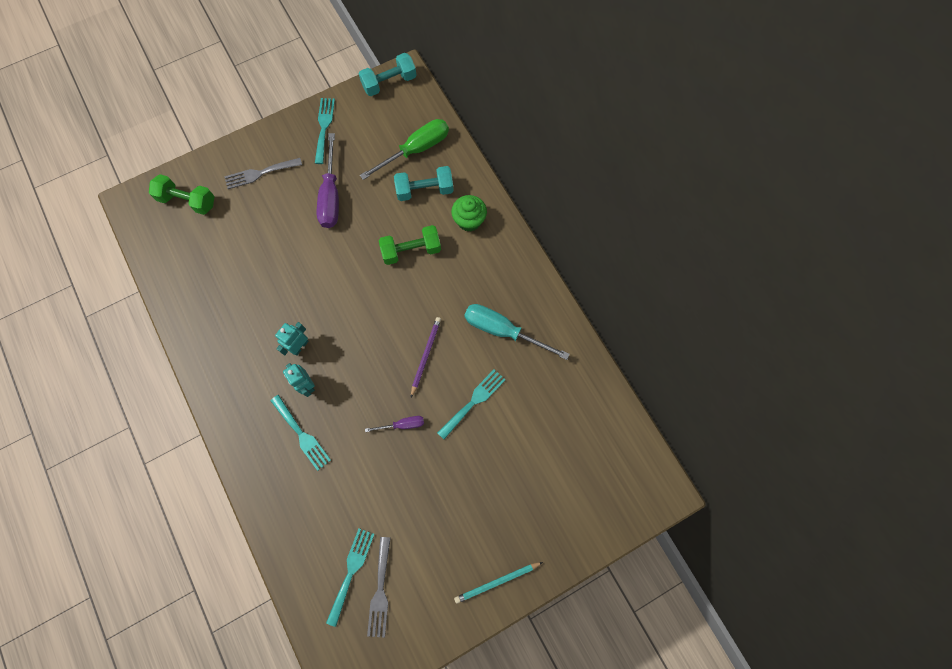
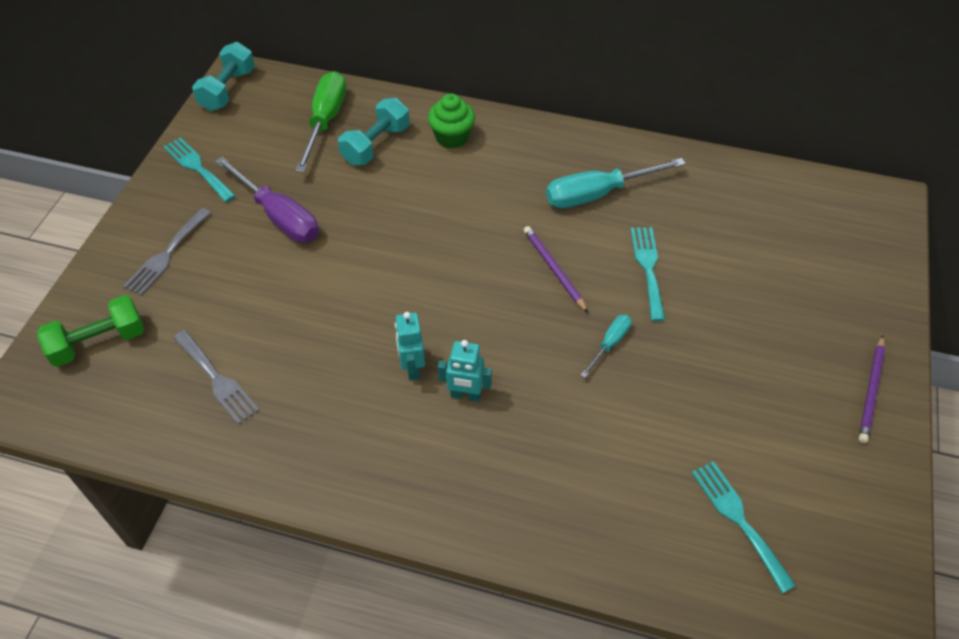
camera: 45 degrees left, 20 degrees down
(302, 435) = (520, 445): turquoise fork -> none
(380, 591) = (789, 507): grey fork -> grey fork (217, 379)
(402, 425) = (610, 344): purple screwdriver -> turquoise screwdriver
(411, 250) = (425, 199): green dumbbell -> none
(497, 582) = (871, 391): turquoise pencil -> purple pencil

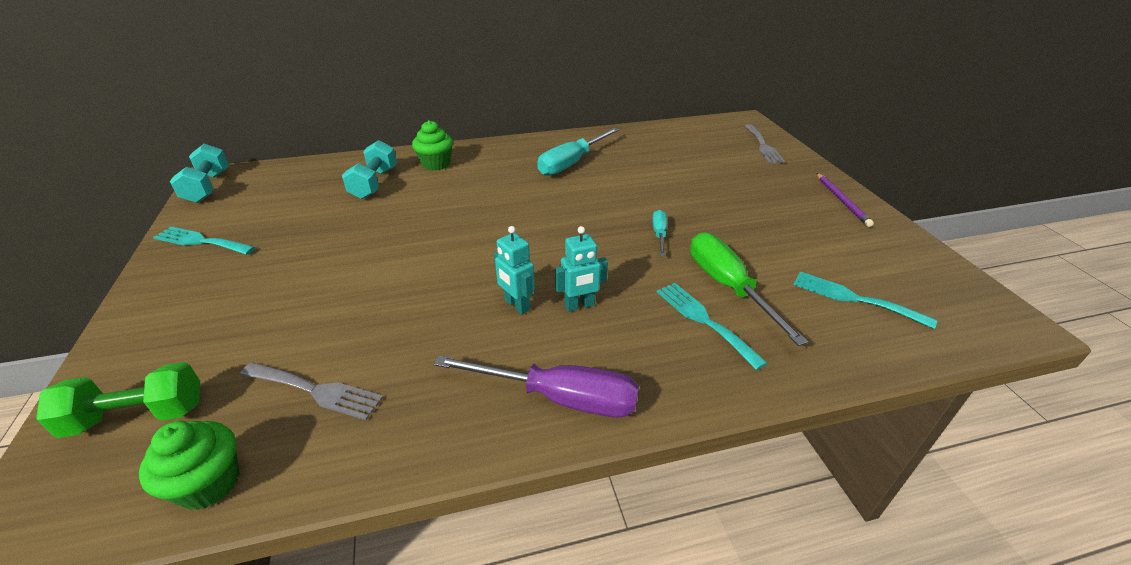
camera: 30 degrees left, 15 degrees down
(99, 342) = (137, 416): green dumbbell -> green dumbbell turned 45 degrees clockwise
(123, 424) = (209, 483): none -> green cupcake
(166, 255) = (196, 312): grey fork -> grey fork (763, 146)
(279, 216) = (310, 248): purple screwdriver -> purple screwdriver (559, 398)
(325, 121) = (318, 182): green screwdriver -> green screwdriver (728, 287)
(554, 269) = (578, 208): purple pencil -> none
(648, 268) = (643, 188): turquoise fork -> turquoise fork (704, 320)

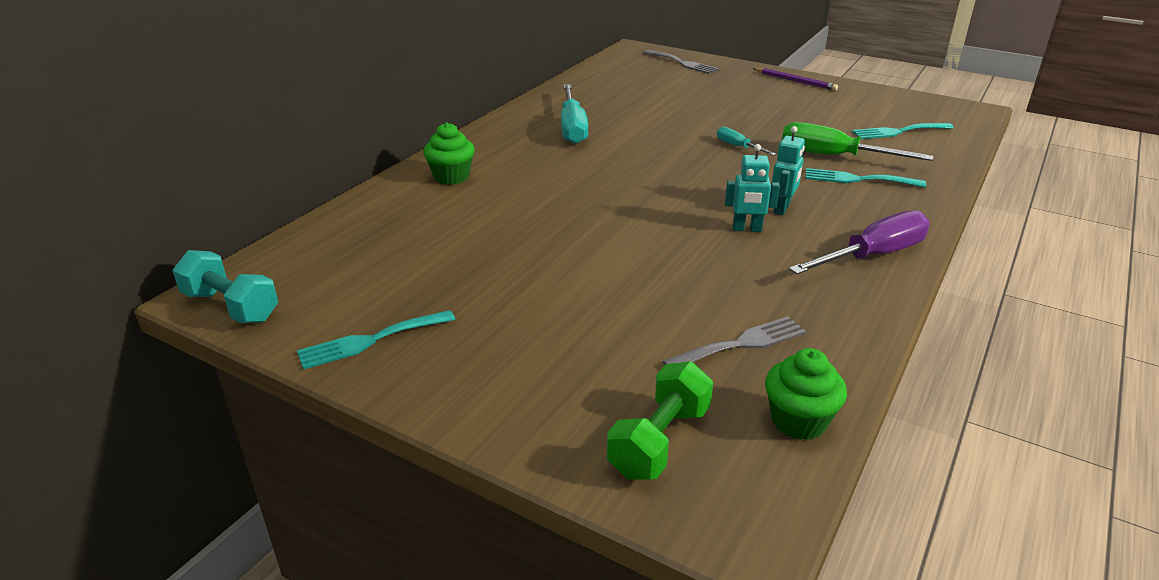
camera: 45 degrees left, 5 degrees down
(374, 183) = (429, 216): turquoise dumbbell -> none

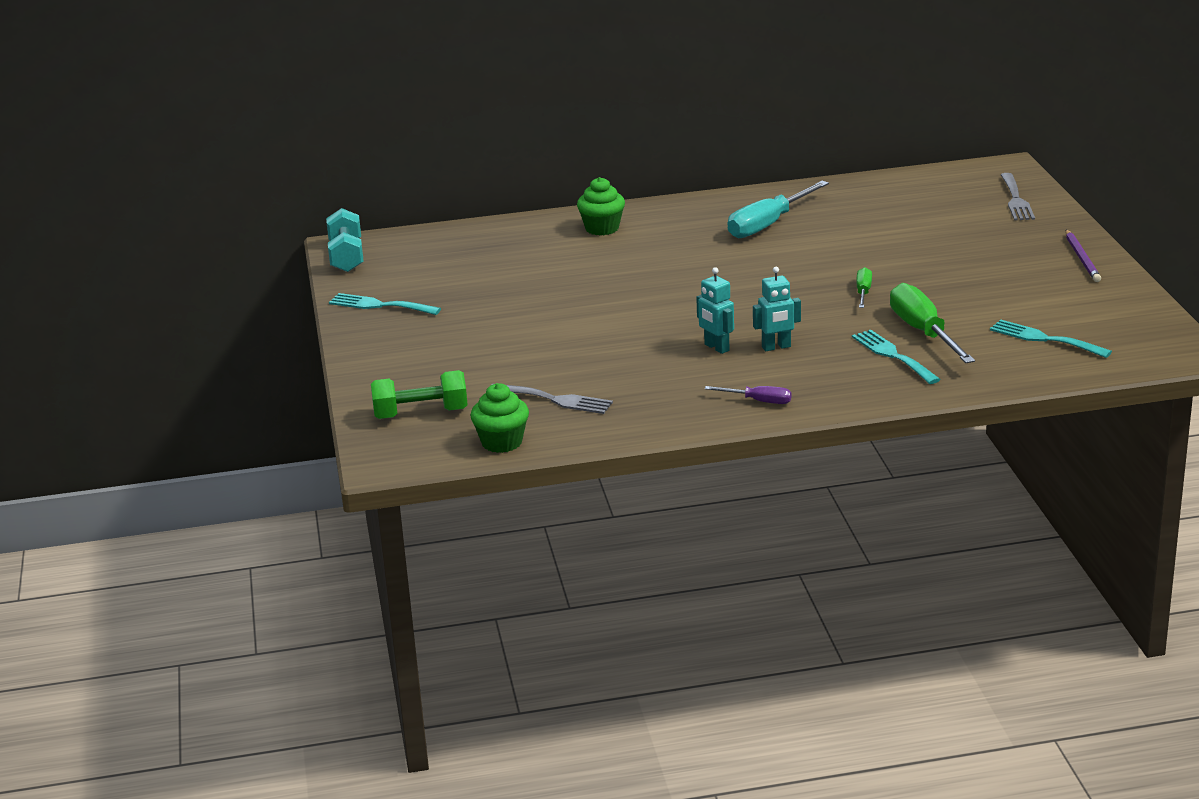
camera: 50 degrees right, 5 degrees down
(738, 147) = (863, 292): turquoise screwdriver -> green screwdriver
(872, 255) = (758, 401): purple screwdriver -> purple screwdriver, size x0.51

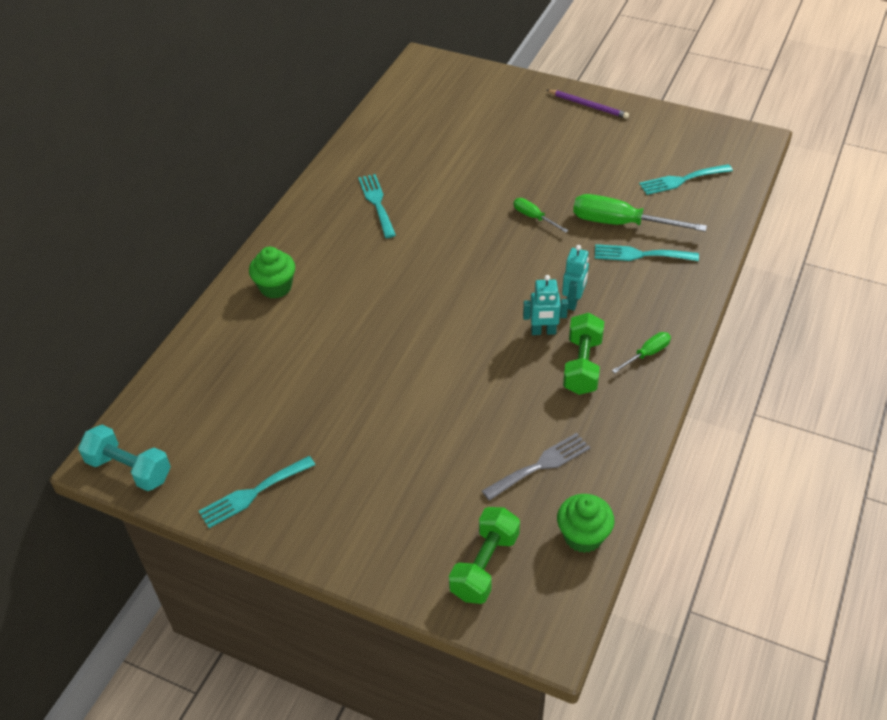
camera: 55 degrees left, 20 degrees up
(699, 378) = (582, 365): none -> green dumbbell
(758, 401) = (647, 354): purple screwdriver -> green screwdriver
(768, 224) = (377, 203): turquoise screwdriver -> turquoise fork
(1016, 200) = (475, 84): grey fork -> none

